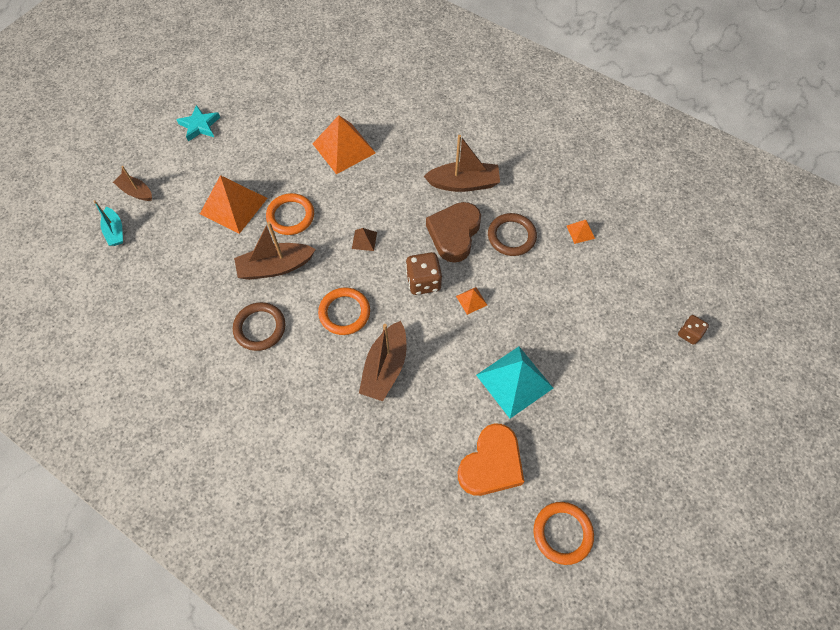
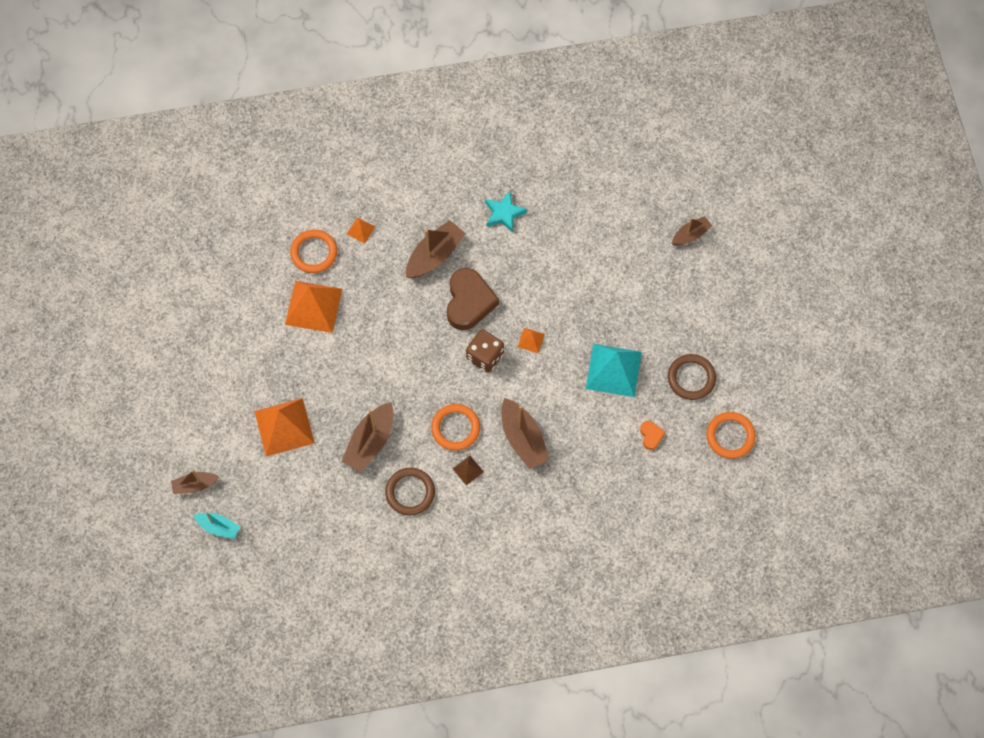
camera: 45 degrees left, 5 degrees up
(200, 126) = (176, 390): turquoise star -> turquoise star (504, 213)
(290, 216) = (336, 395): orange ring -> orange ring (314, 253)
(364, 240) = (411, 364): brown pyramid -> brown pyramid (468, 470)
(454, 234) = (469, 302): brown heart -> brown heart turned 150 degrees counterclockwise
(491, 464) = (651, 436): orange heart -> orange heart, size x0.45
(511, 236) = (510, 267): brown ring -> brown ring (691, 378)
(580, 232) = (553, 221): orange pyramid -> orange pyramid (360, 230)
(689, 334) = (690, 235): brown dice -> brown boat

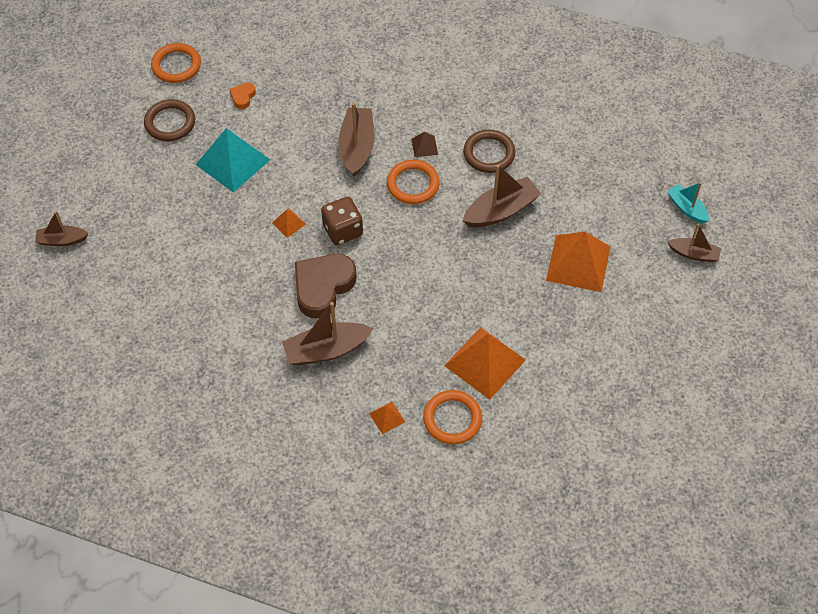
camera: 150 degrees left, 10 degrees down
(504, 213) = (225, 356): turquoise star -> none

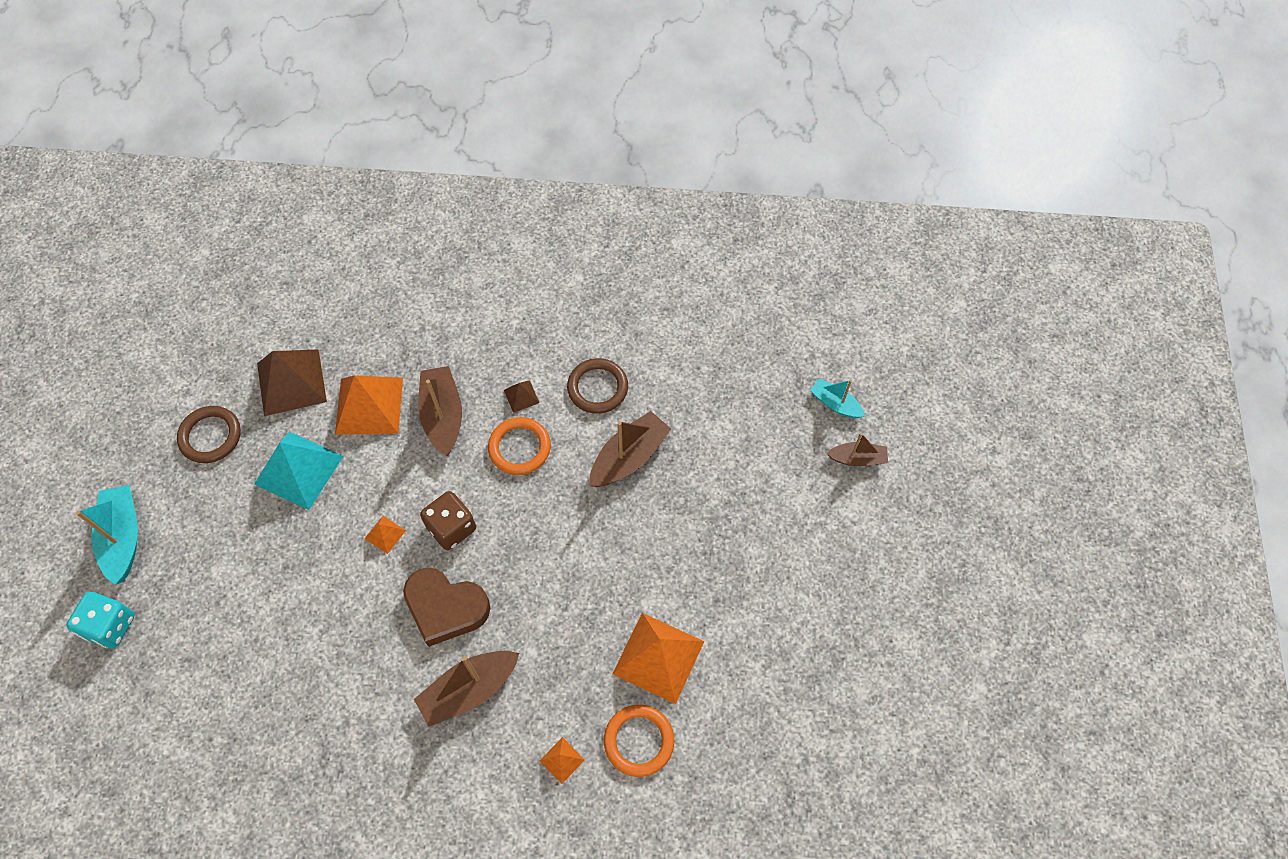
camera: 15 degrees left, 5 degrees up
(62, 240) = (110, 626): brown boat -> turquoise dice
(86, 180) = (123, 537): none -> turquoise boat
(176, 65) = (201, 359): orange ring -> none
(243, 97) = (291, 382): orange heart -> brown pyramid
(323, 287) = (445, 608): brown heart -> brown heart turned 90 degrees counterclockwise
(578, 263) = (732, 502): orange pyramid -> orange pyramid (369, 405)

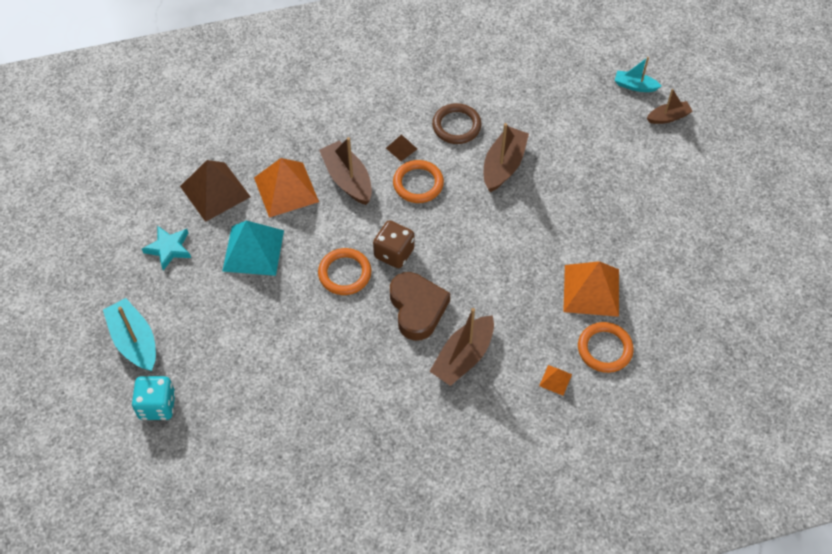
camera: 20 degrees left, 5 degrees down
(210, 436) = (169, 248): brown ring -> turquoise star
(385, 534) = (344, 273): orange pyramid -> orange ring
(445, 608) = (417, 308): brown heart -> brown heart turned 105 degrees counterclockwise

